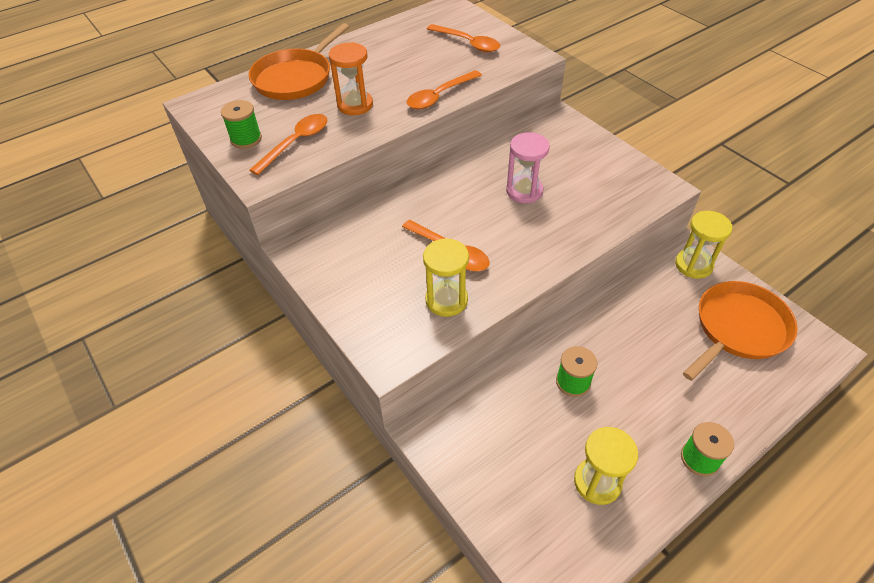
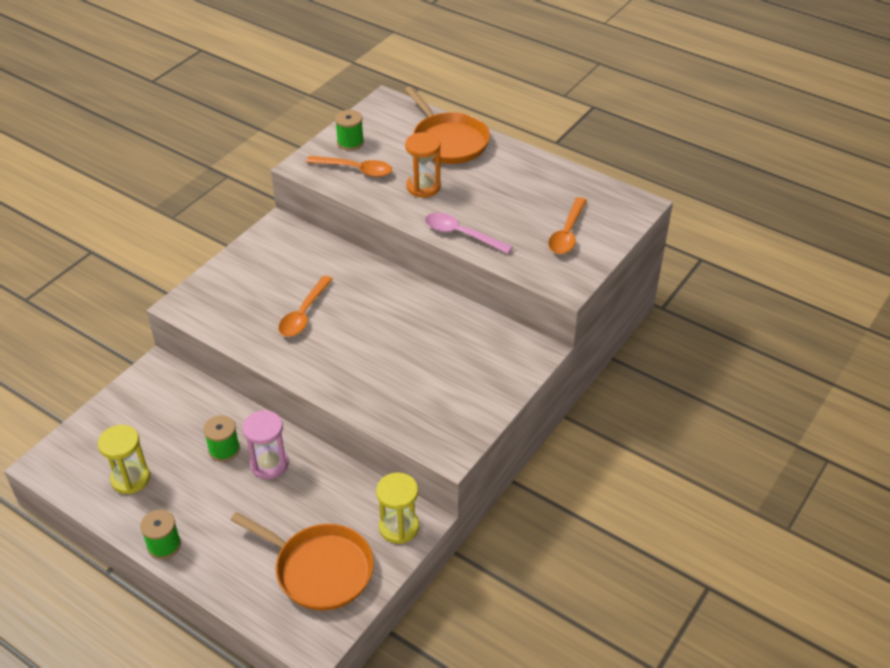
camera: 70 degrees right, 5 degrees down
(295, 78) = (448, 141): orange pan -> orange pan turned 135 degrees counterclockwise
(439, 96) = (461, 234): orange spoon -> pink spoon
(446, 300) = (248, 323): yellow hourglass -> none
(524, 191) = (402, 346): pink hourglass -> pink hourglass (269, 464)

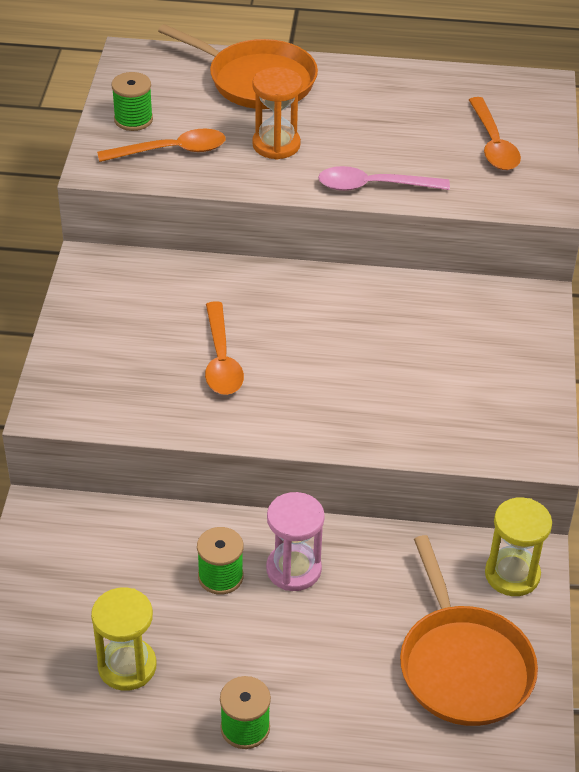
camera: 30 degrees left, 0 degrees up
(320, 569) = (463, 666): orange pan -> orange pan turned 75 degrees clockwise

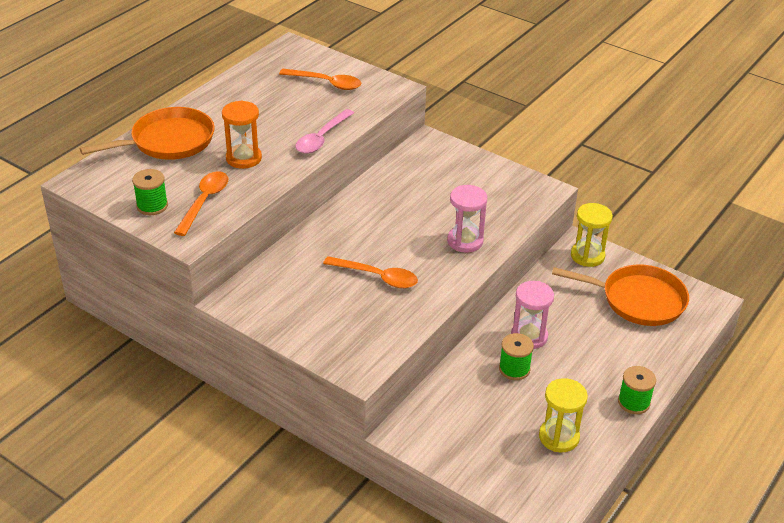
camera: 60 degrees left, 5 degrees down
(356, 411) = (465, 241): none -> pink hourglass

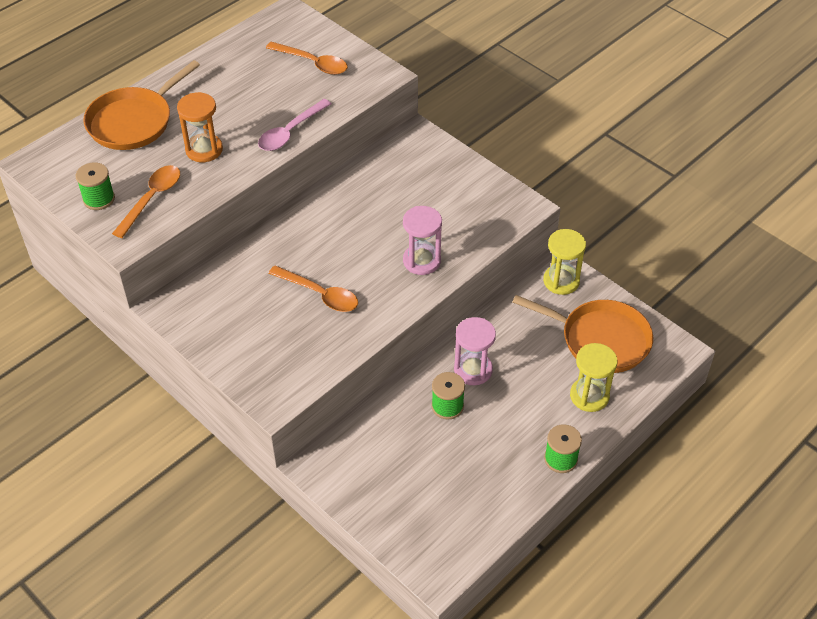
camera: 10 degrees right, 10 degrees up
(168, 141) = (133, 122): orange pan -> orange pan turned 150 degrees clockwise
(559, 437) = (472, 489): yellow hourglass -> yellow hourglass (589, 396)

